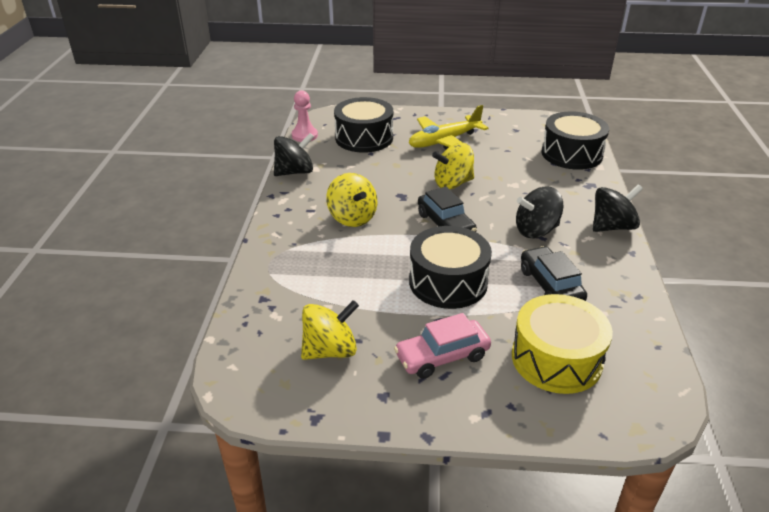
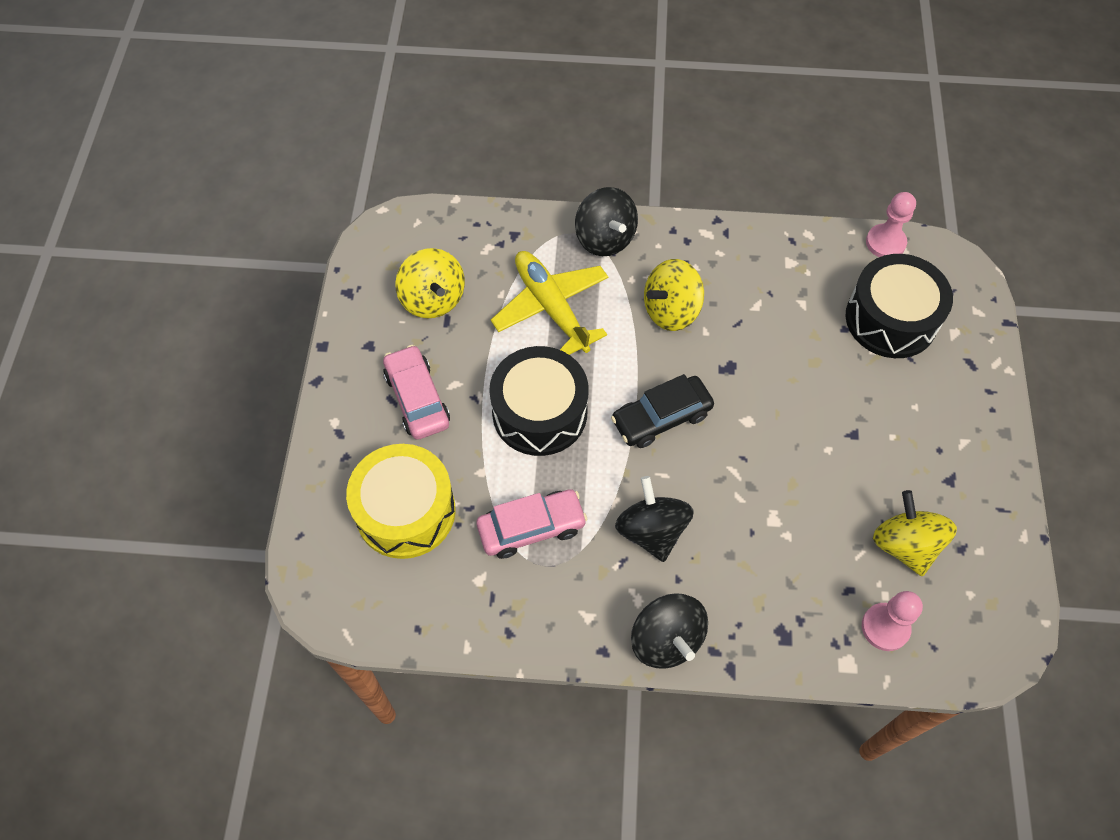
camera: 90 degrees right, 25 degrees up
(295, 172) = (778, 240): black spinning top -> black spinning top (605, 238)
(444, 141) = (898, 431): yellow plane -> yellow plane (551, 307)
(452, 183) = (768, 434): yellow spinning top -> yellow spinning top (905, 545)
(550, 285) = (531, 528): black car -> pink car
(571, 154) = (885, 627): black drum -> pink pawn

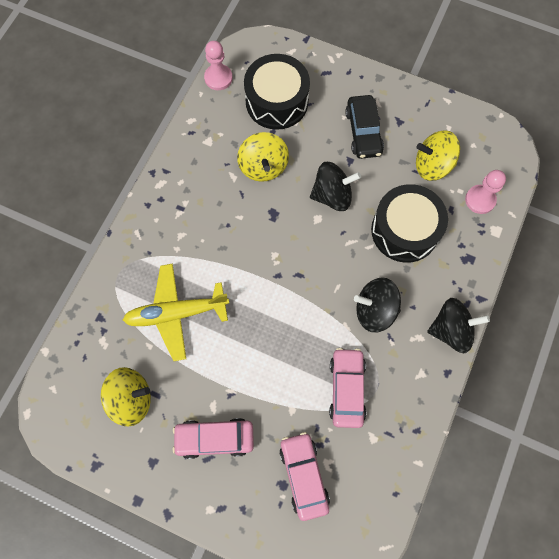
camera: 70 degrees left, 10 degrees up
(405, 511) = (304, 475): yellow drum -> pink car
(539, 412) = (260, 352): black drum -> black drum (404, 230)
(605, 238) = (133, 253): black spinning top -> black spinning top (332, 195)
(661, 417) = (294, 272): black car -> black car (363, 132)
(671, 310) = (214, 232): yellow spinning top -> yellow spinning top (263, 166)

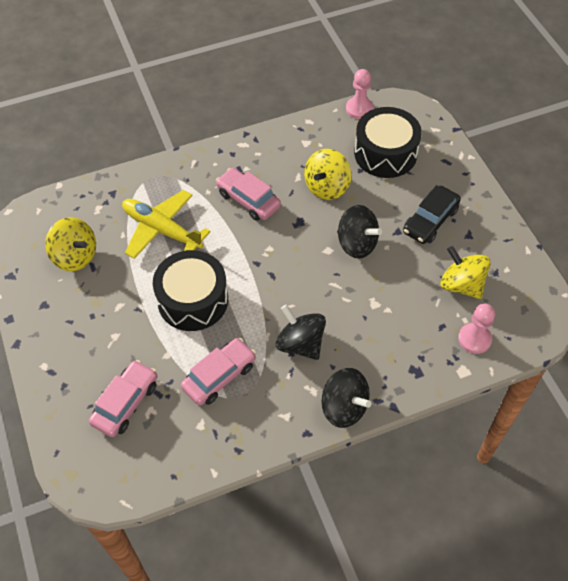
camera: 45 degrees right, 15 degrees down
(214, 438) = (97, 326): pink car -> pink car (248, 200)
(404, 230) = (386, 310): black drum -> black drum (193, 300)

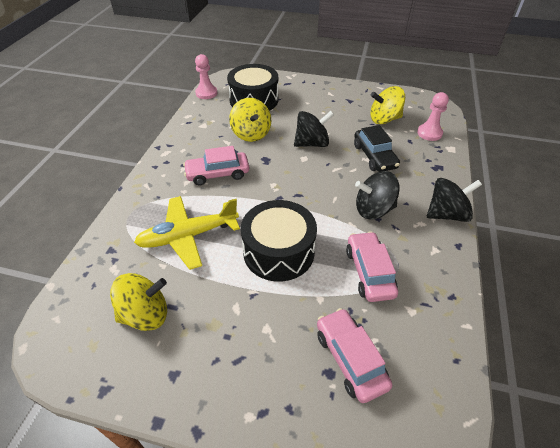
camera: 55 degrees left, 10 degrees down
(430, 221) = (324, 108): black car -> black car (374, 156)

